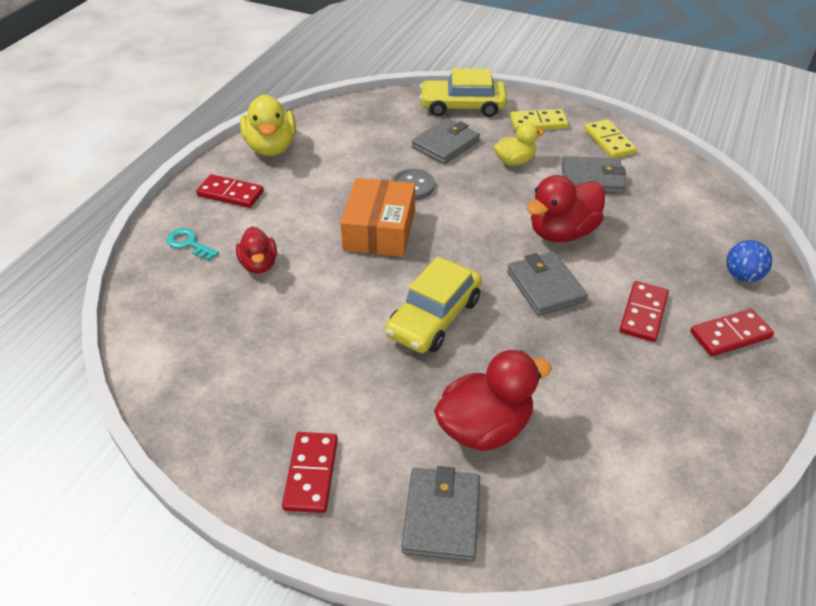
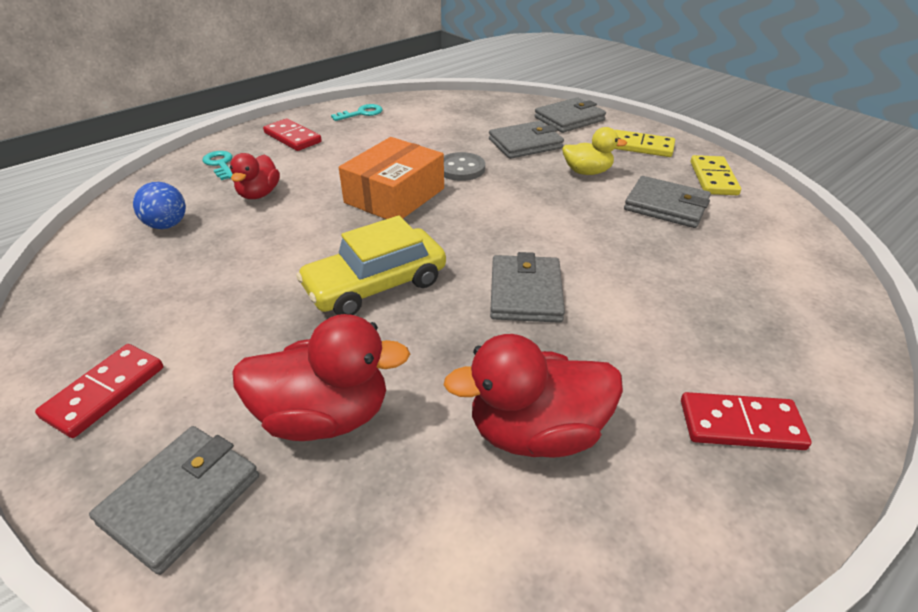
camera: 25 degrees right, 5 degrees down
(271, 147) = (361, 113): yellow duck -> turquoise key
(462, 106) = (569, 119): yellow car -> grey wallet
(562, 232) = (589, 246): red duck -> red duck (536, 432)
(643, 313) = (629, 358): red domino -> none
(742, 276) = (806, 358): blue ball -> blue ball (167, 225)

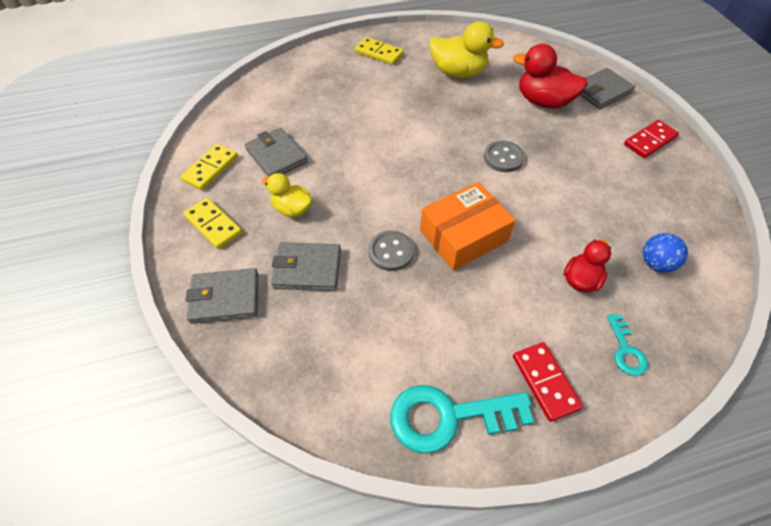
camera: 155 degrees left, 15 degrees up
(361, 113) = (448, 417): turquoise key -> turquoise key, size x1.96
(375, 285) = (503, 158): yellow car -> grey button
(525, 293) = (420, 127): grey wallet -> none
(536, 432) = (458, 73): red duck -> yellow duck
(740, 425) = (379, 53): red domino -> yellow domino

